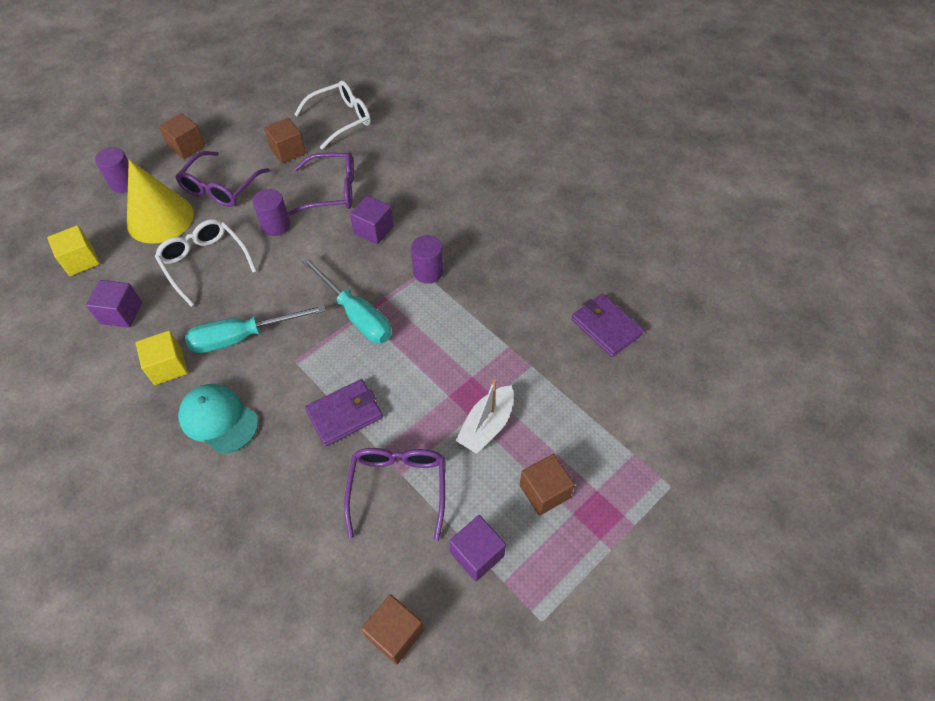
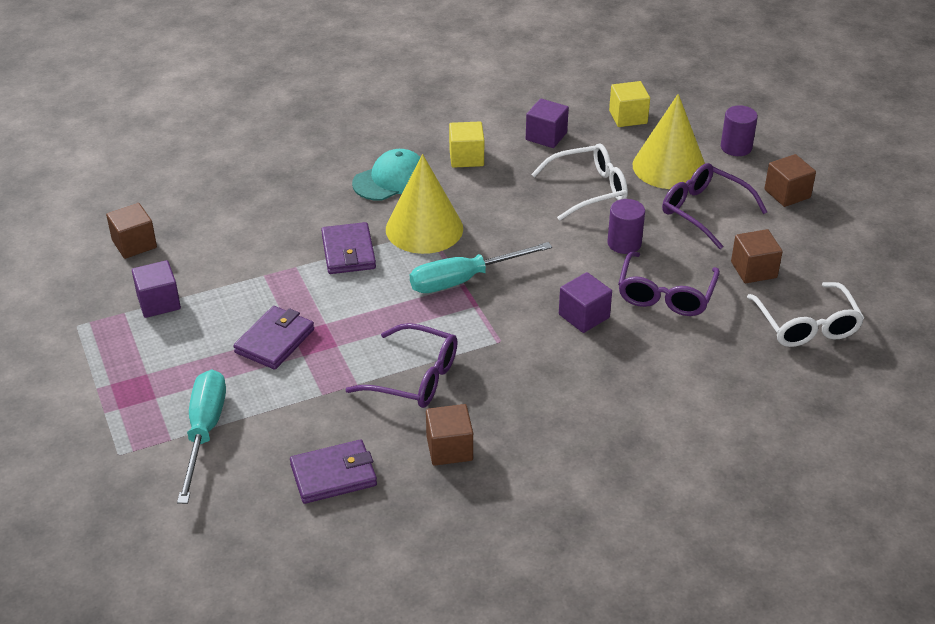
camera: 110 degrees right, 15 degrees down
(243, 337) = (476, 203): turquoise screwdriver -> turquoise screwdriver (204, 432)
(292, 365) = (424, 228): none -> yellow cone
(398, 488) = (252, 270): purple glasses -> purple glasses (414, 377)
(428, 272) = (496, 346): purple cylinder -> none
(486, 425) = (274, 341): white boat -> purple wallet
(544, 492) = (180, 361): brown cube -> brown cube (449, 448)

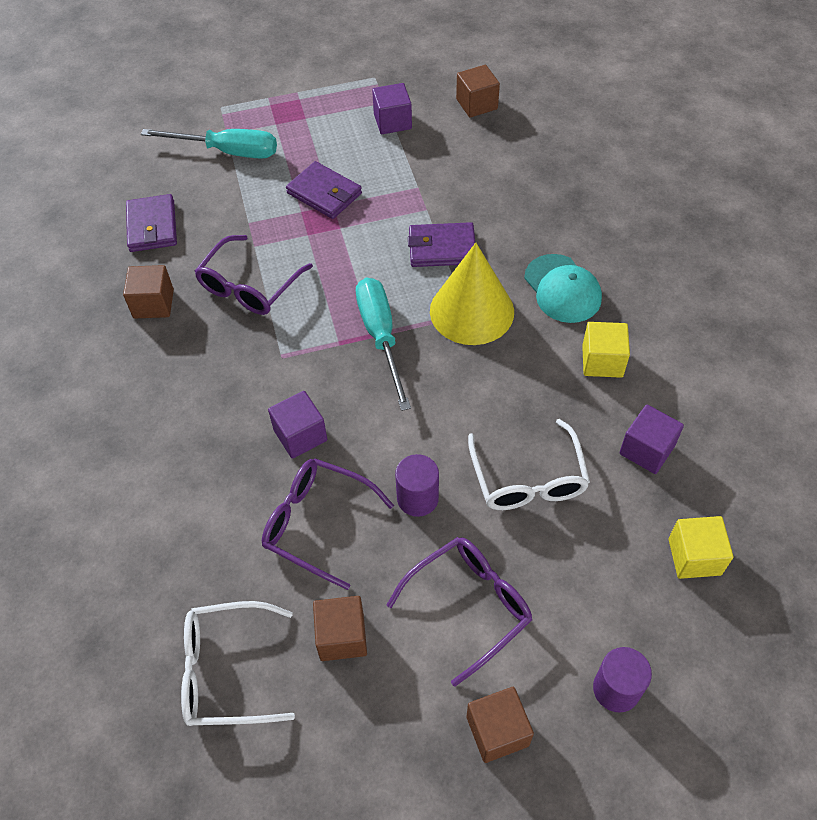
camera: 100 degrees right, 15 degrees up
(669, 167) = (572, 584): yellow cone -> none

